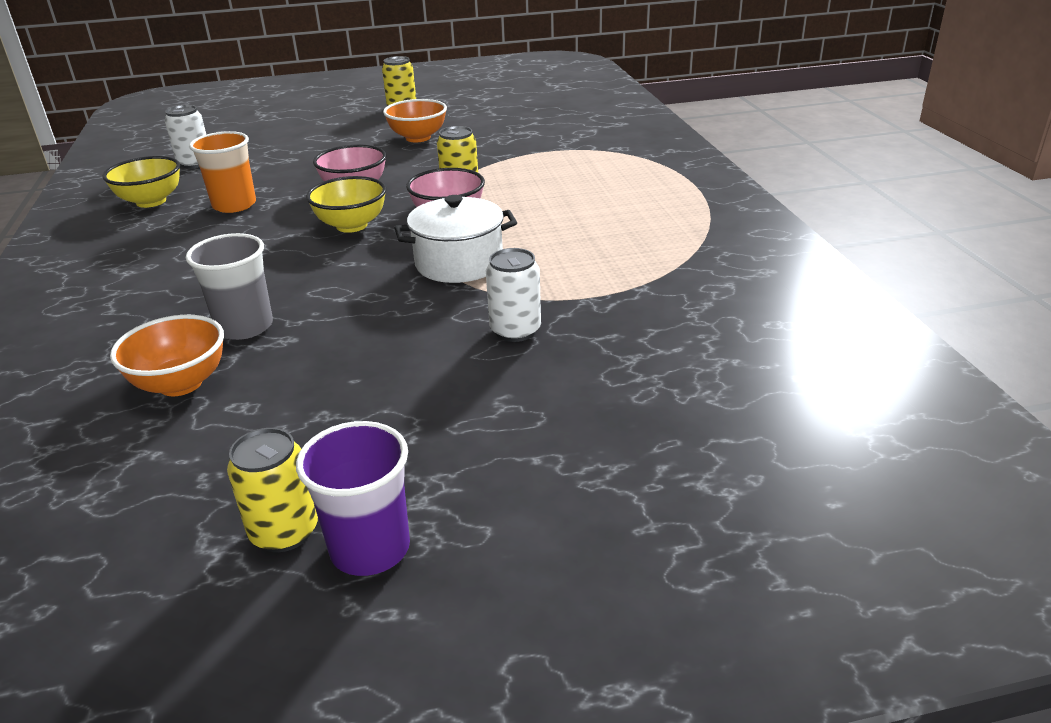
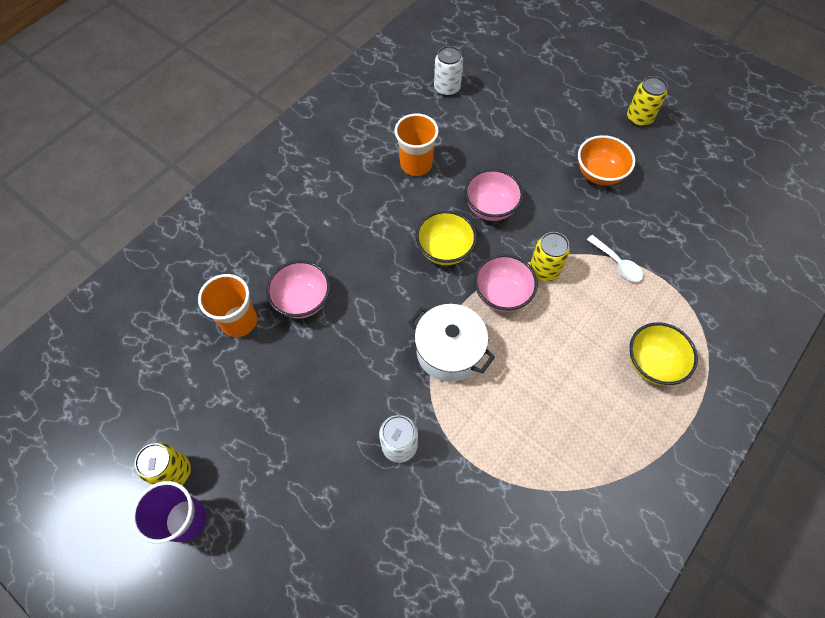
camera: 50 degrees right, 30 degrees up
(151, 201) = (384, 118): yellow bowl -> yellow bowl (652, 363)
(181, 384) = (239, 321): orange bowl -> orange cup
(245, 327) = (303, 301): grey cup -> pink bowl
(510, 160) = (617, 263): none -> white spoon

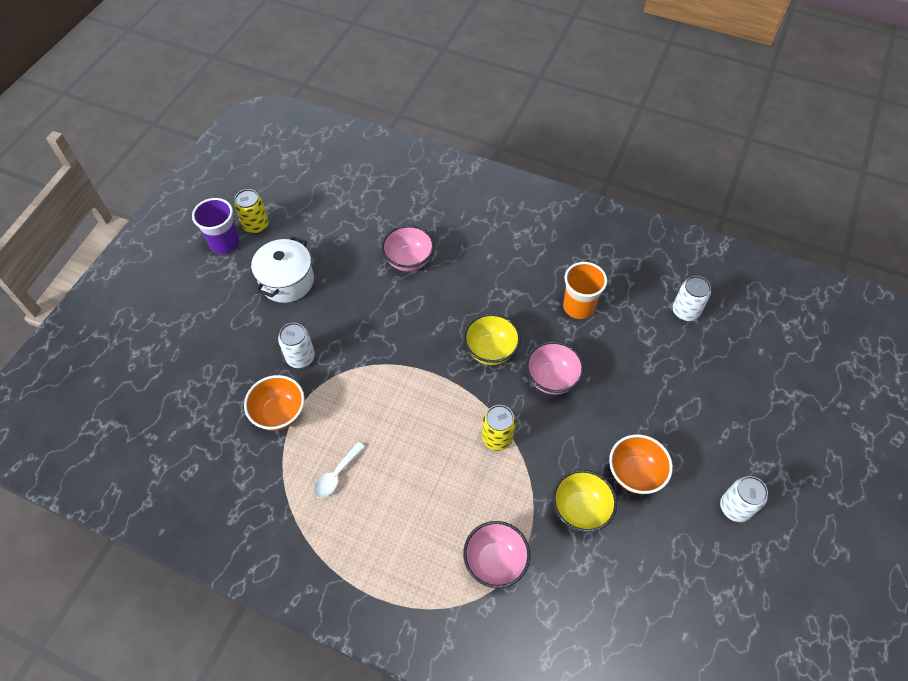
camera: 75 degrees right, 5 degrees down
(239, 321) = (379, 225): orange cup -> none
(449, 351) = (391, 375): white pot -> white pot (287, 281)
(469, 482) = (279, 413): none -> orange bowl
(501, 295) = (458, 406): pink bowl -> pink bowl (495, 561)
(617, 263) = (527, 506): white spoon -> white spoon (336, 475)
(639, 118) = (735, 507): yellow can -> white can
(652, 363) = (422, 551): yellow bowl -> yellow bowl (580, 509)

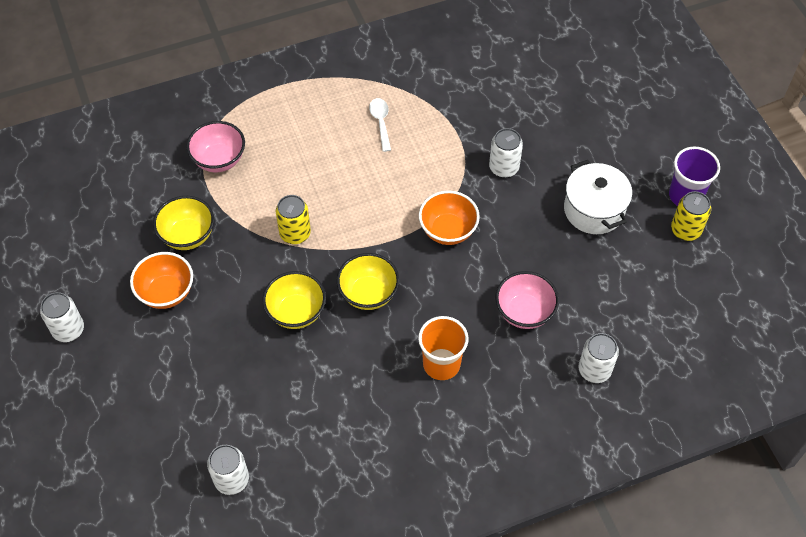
camera: 135 degrees right, 0 degrees up
(279, 413) = (467, 124): orange bowl -> orange bowl (448, 230)
(411, 203) = (594, 370): none -> white can
(551, 379) = (296, 312): pink bowl -> yellow bowl
(578, 306) = (334, 398): orange cup -> orange cup (441, 364)

